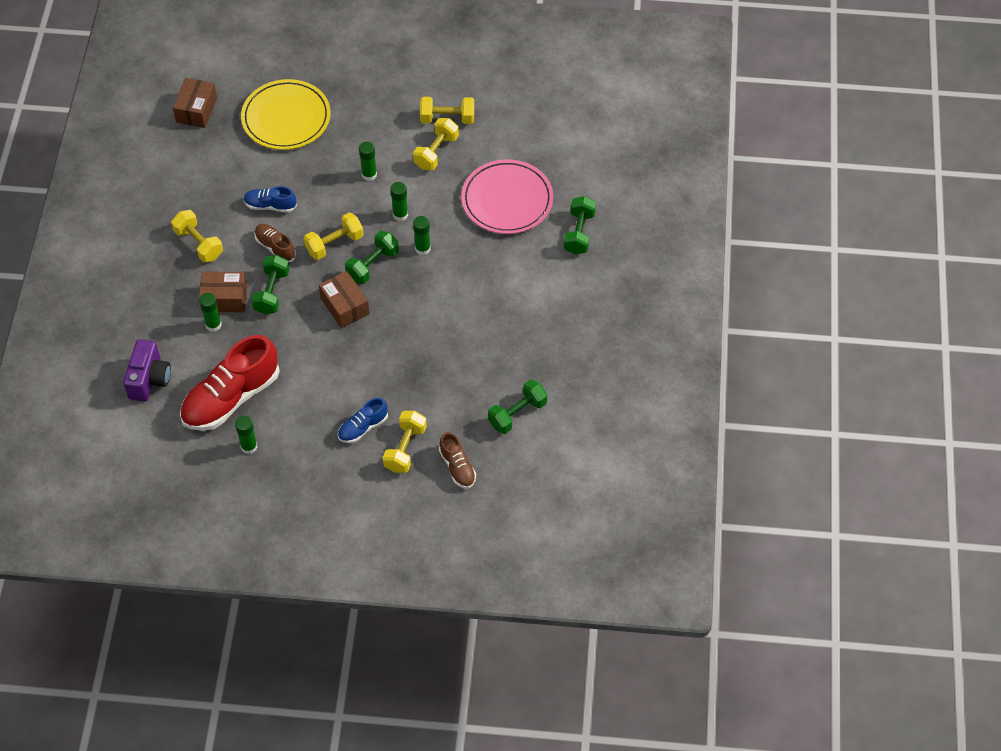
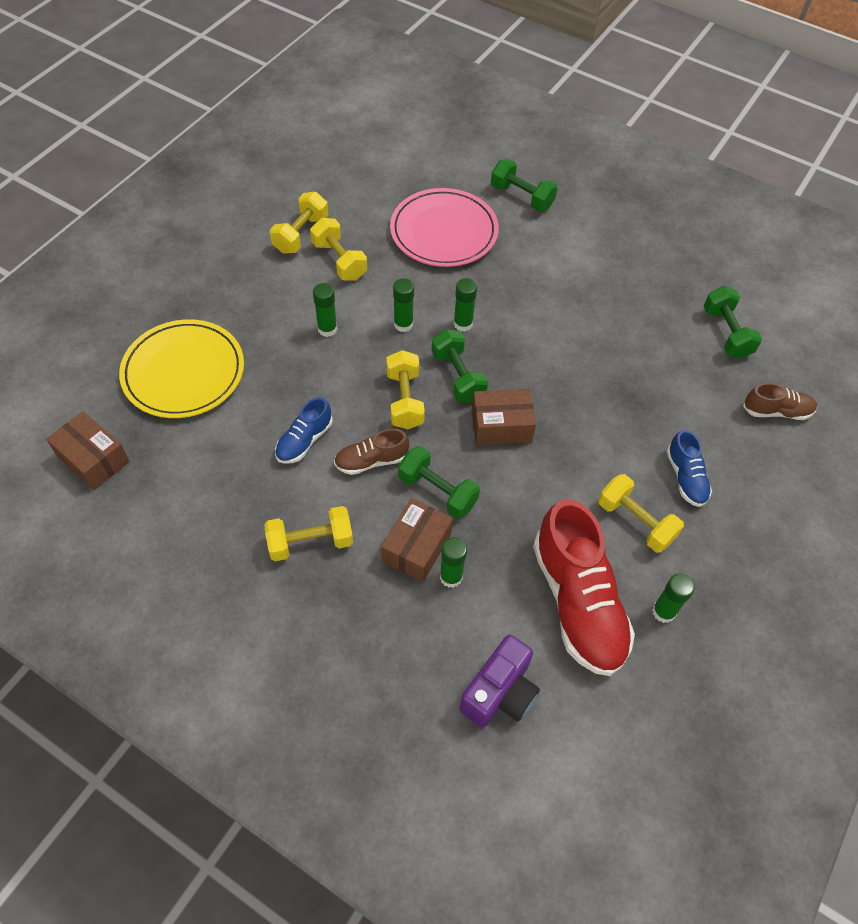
camera: 65 degrees left, 0 degrees up
(149, 379) = (499, 693): purple camera -> purple camera turned 90 degrees clockwise
(405, 448) = (732, 449): yellow dumbbell -> yellow dumbbell (635, 522)

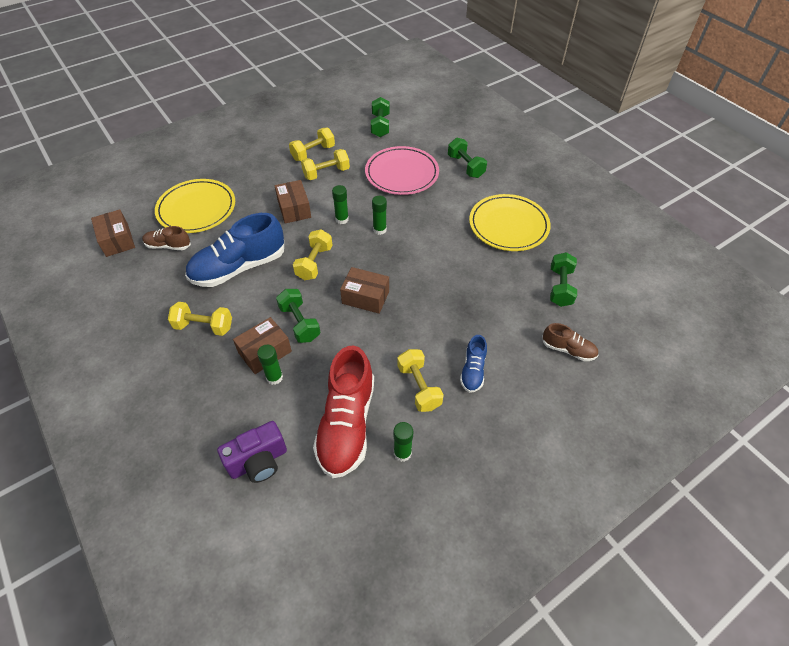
camera: 25 degrees right, 5 degrees down
(304, 441) = (239, 267): blue shoe -> blue shoe, size x2.02
(327, 329) = (294, 209): green glue stick -> brown box
(339, 261) = (326, 173): yellow dumbbell -> yellow dumbbell turned 75 degrees clockwise
(371, 461) = (271, 292): brown shoe -> brown shoe (168, 246)
(458, 376) = (356, 259): green dumbbell -> green dumbbell (380, 126)
(621, 267) = (508, 225): none -> yellow plate

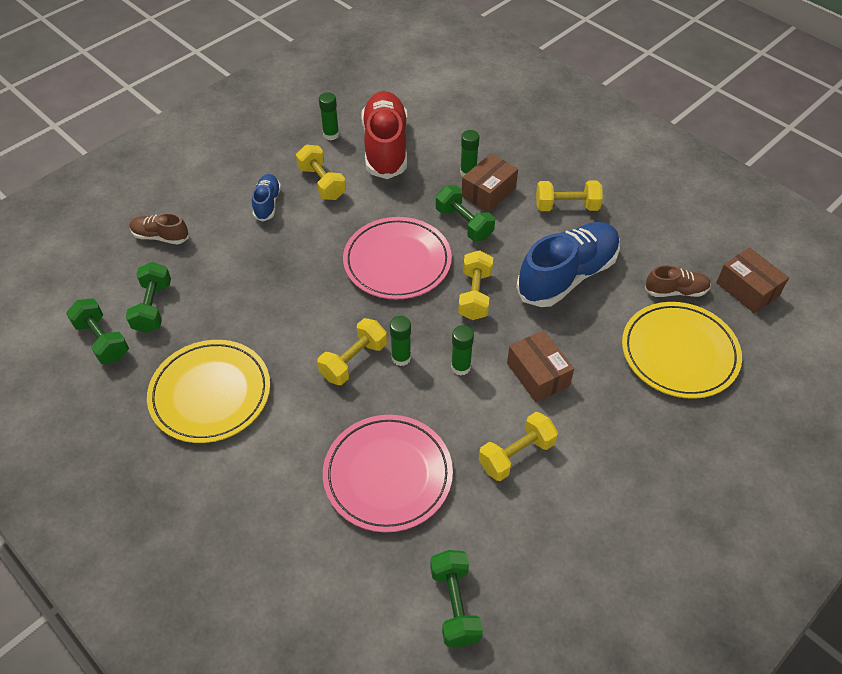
camera: 170 degrees right, 0 degrees up
(258, 461) = (453, 115): purple camera -> none
(313, 153) = (558, 501): yellow dumbbell -> yellow dumbbell (354, 361)
(365, 297) = (397, 261): brown box -> pink plate
(465, 166) = (276, 512): green dumbbell -> green dumbbell (102, 341)

